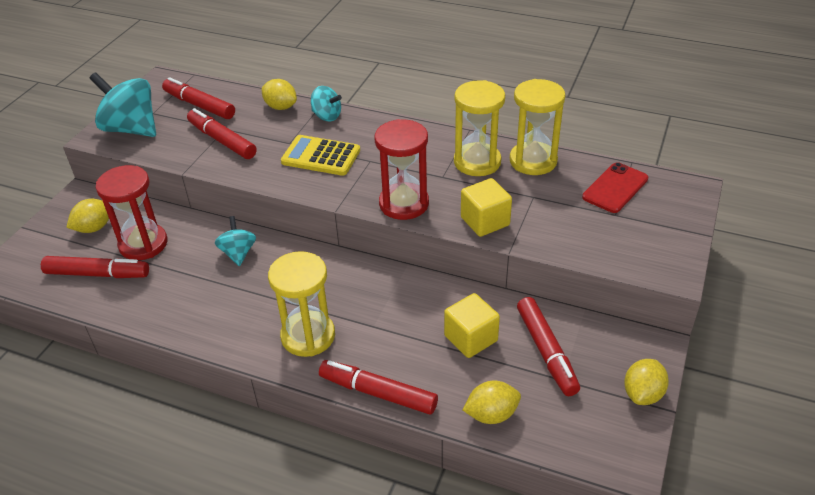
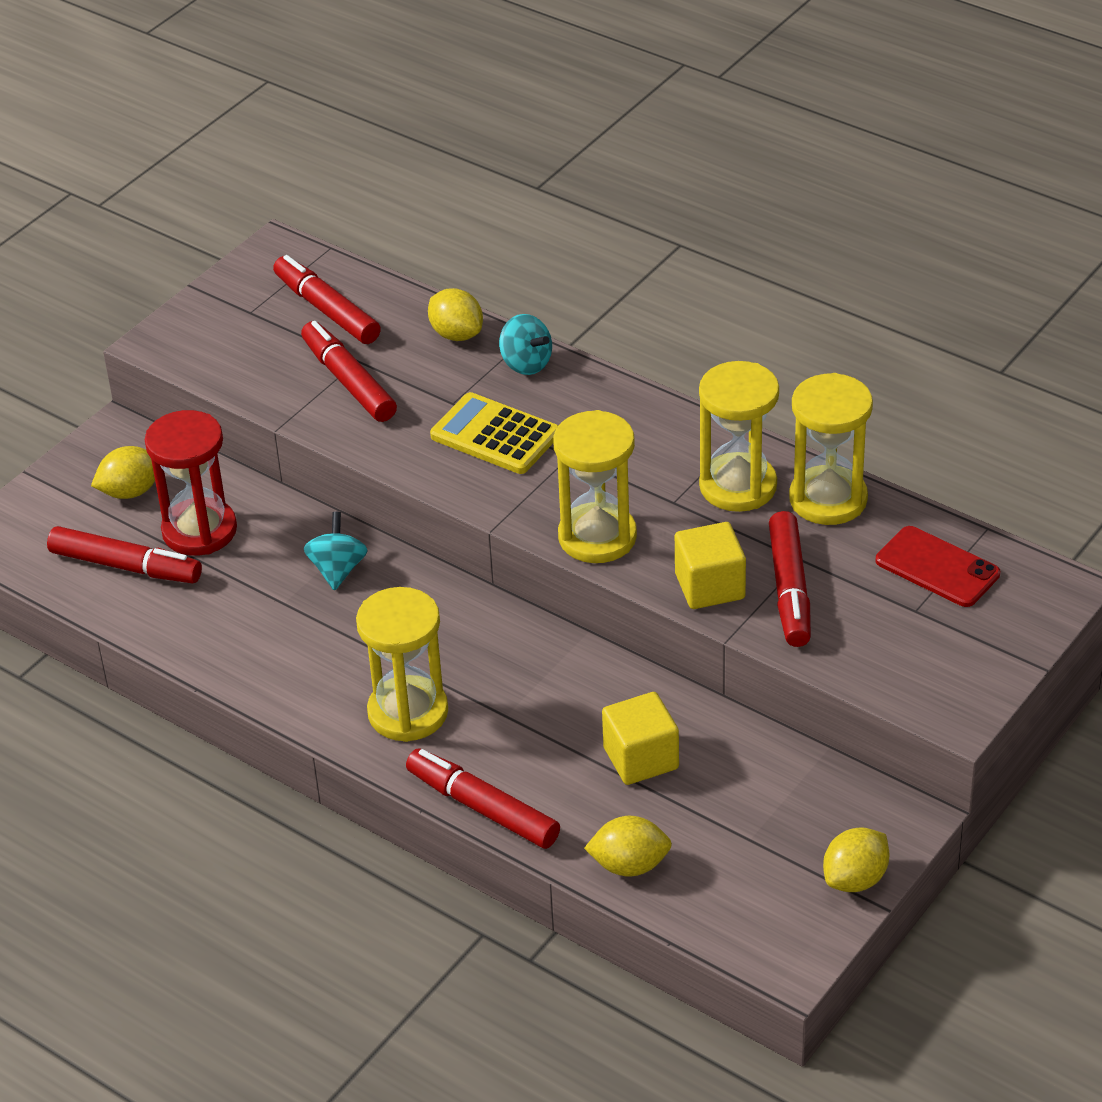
camera: 15 degrees right, 0 degrees up
(131, 129) = (212, 337): turquoise spinning top -> none
(404, 204) = (597, 537): red hourglass -> yellow hourglass
(546, 351) = (743, 797): red marker -> red marker (789, 589)
(615, 188) = (937, 567): red phone -> red phone turned 75 degrees clockwise

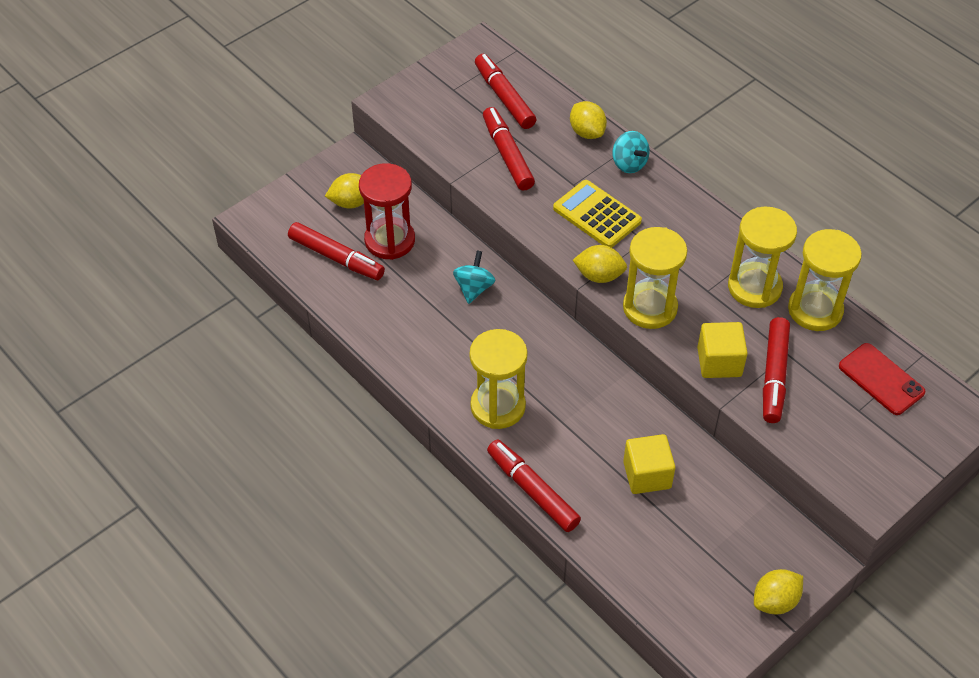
camera: 10 degrees right, 10 degrees up
(629, 865) = (622, 556): yellow lemon -> yellow lemon (599, 275)

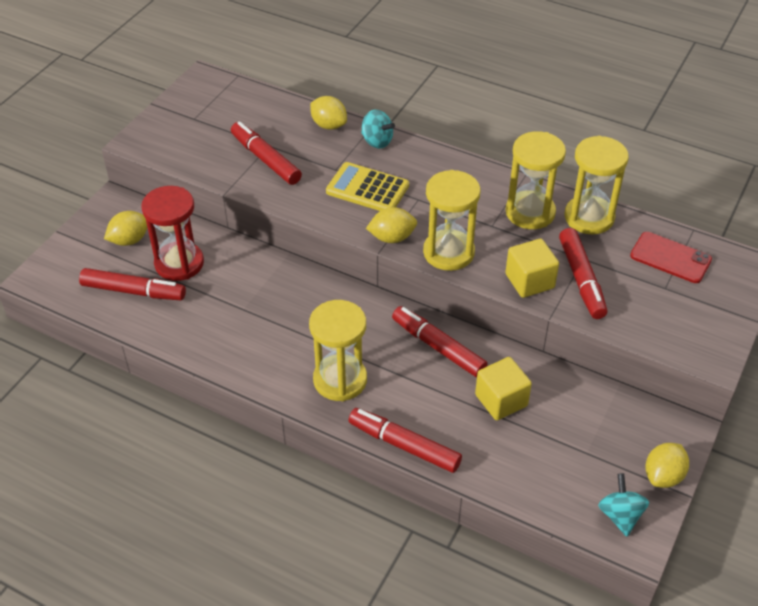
camera: 20 degrees left, 5 degrees down
(474, 288) = (275, 284): turquoise spinning top -> turquoise spinning top (620, 515)
(504, 97) = (243, 114): red marker -> red marker (438, 347)

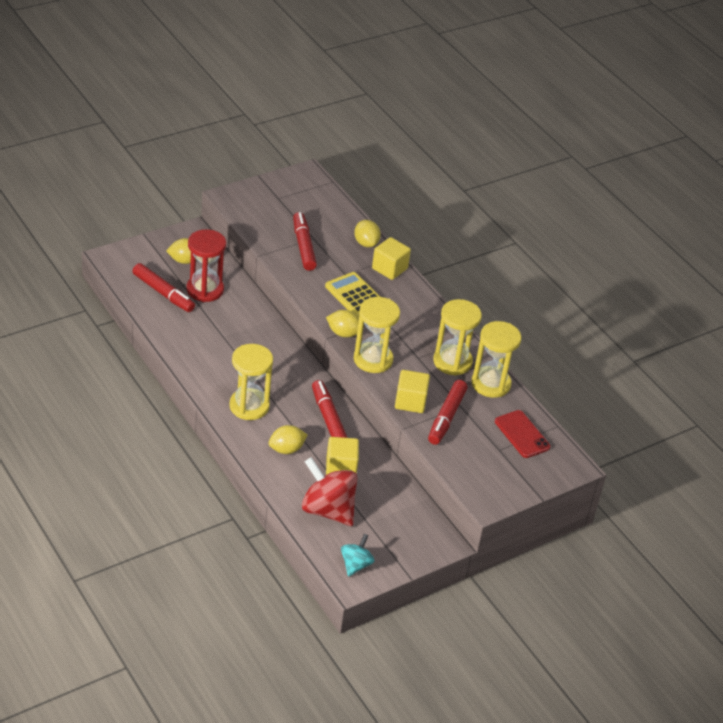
camera: 25 degrees right, 5 degrees down
(377, 141) = (389, 268): turquoise spinning top -> yellow cube
(404, 445) = (257, 461): red marker -> none
(532, 462) = (328, 510): none -> red spinning top
(663, 476) = (404, 559): yellow lemon -> yellow lemon (286, 449)

